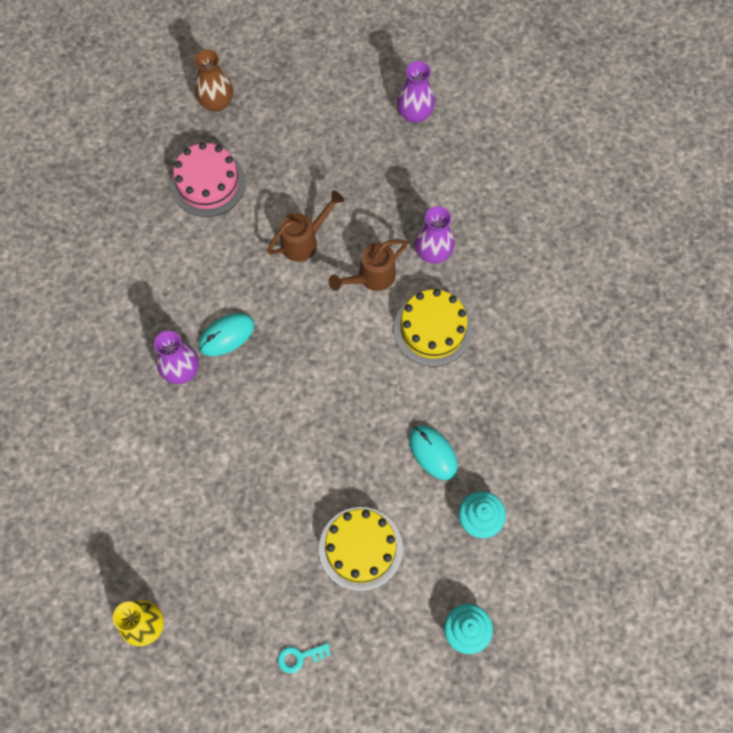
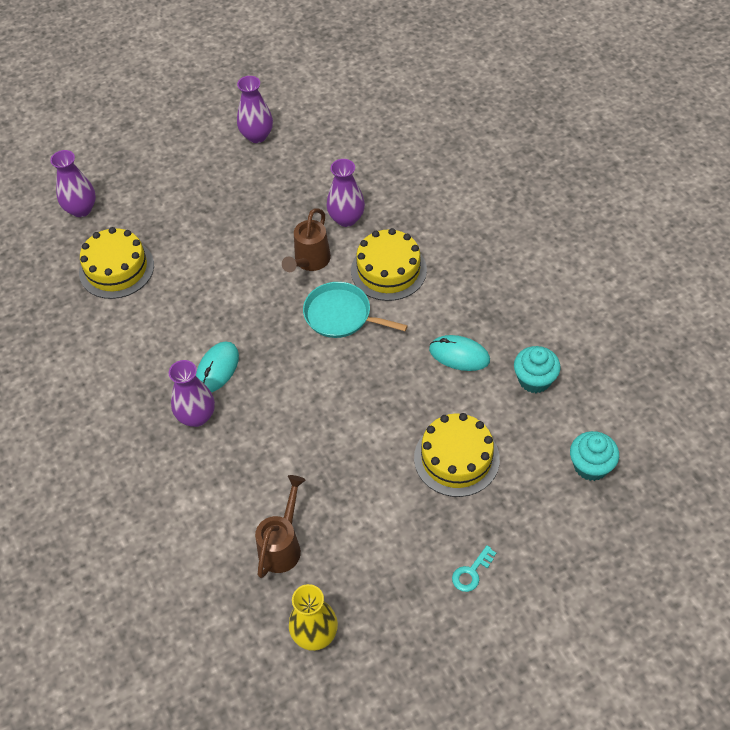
camera: 30 degrees left, 15 degrees down
(208, 183) = (116, 268): pink cake -> yellow cake
(216, 102) = (81, 209): brown vase -> purple vase
(305, 241) = (233, 266): brown watering can -> brown watering can (282, 545)
(361, 349) = (341, 315): none -> turquoise pan

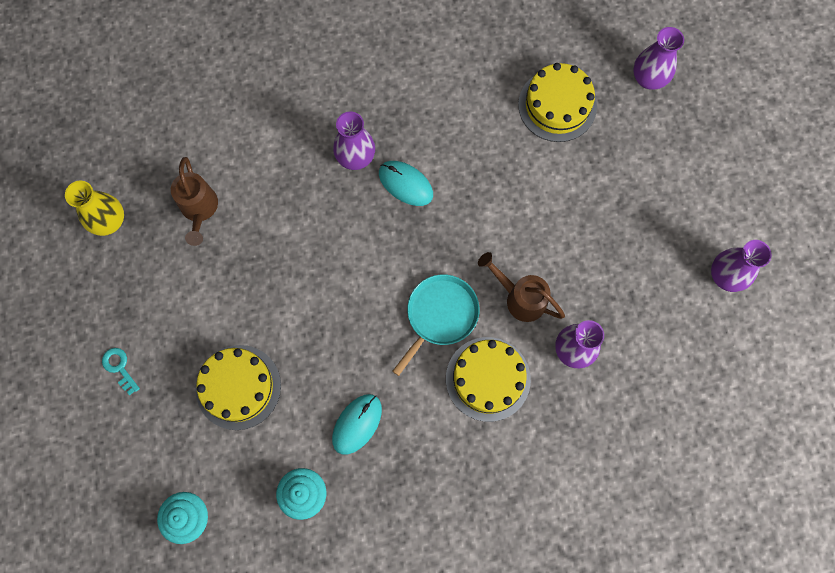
camera: 100 degrees right, 20 degrees up
(282, 545) = (199, 210): brown watering can -> brown watering can turned 45 degrees clockwise

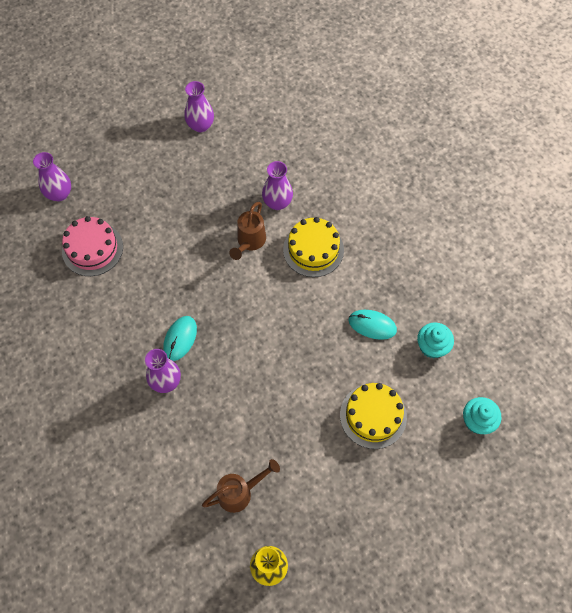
camera: 105 degrees left, 10 degrees down
(119, 367) = (388, 513): turquoise key -> none
(440, 315) = (277, 290): turquoise pan -> none
(557, 105) = (92, 249): yellow cake -> pink cake

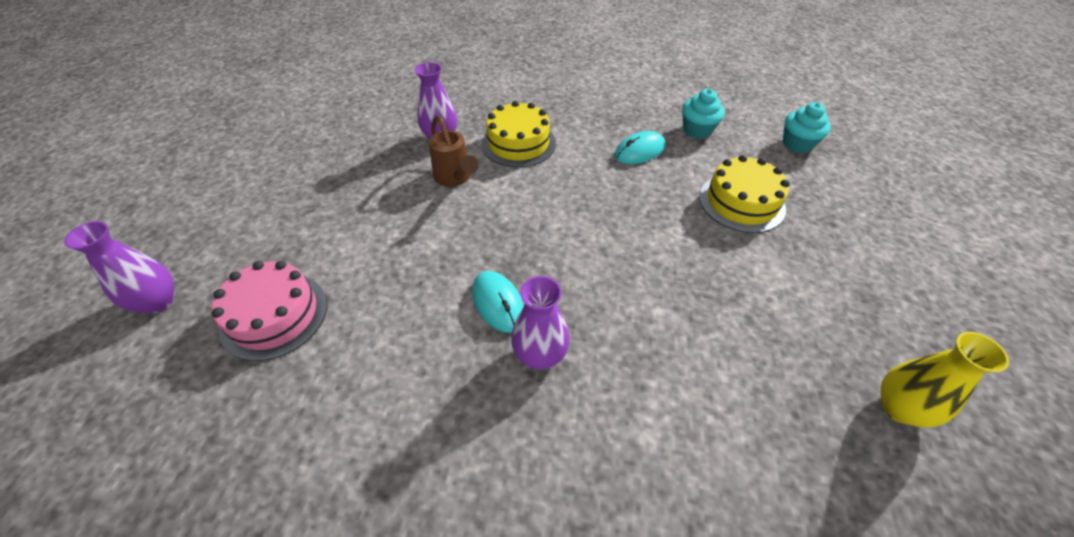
camera: 50 degrees left, 15 degrees down
(200, 125) = (287, 139): purple vase -> none
(240, 492) = (764, 372): brown watering can -> none

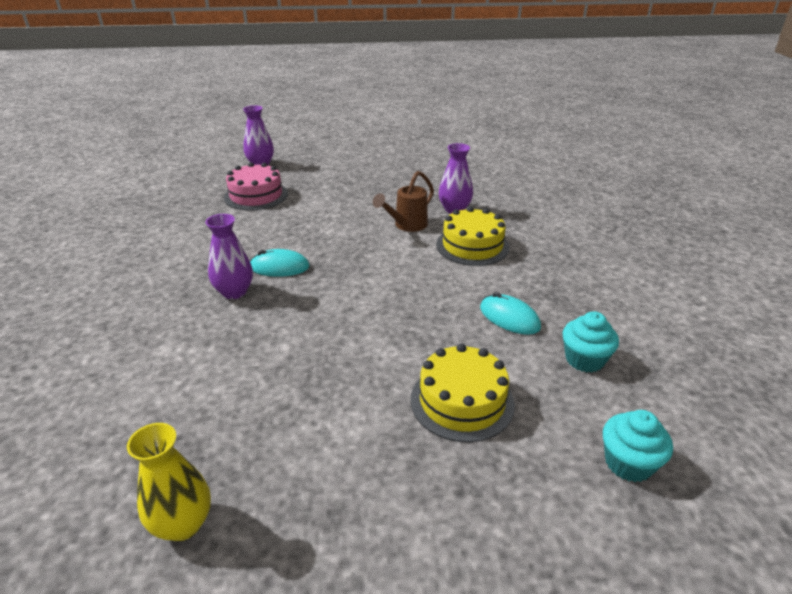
camera: 75 degrees right, 15 degrees down
(498, 303) = (279, 267): turquoise mouse -> turquoise mouse turned 45 degrees clockwise

